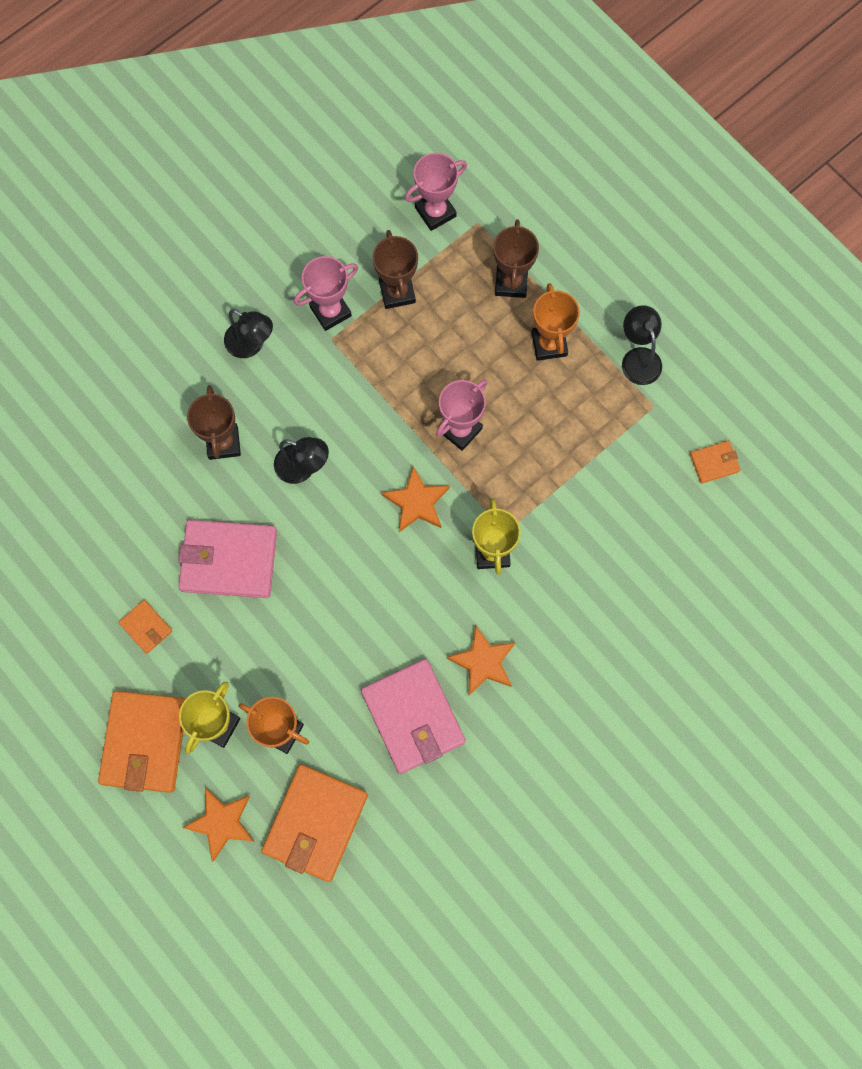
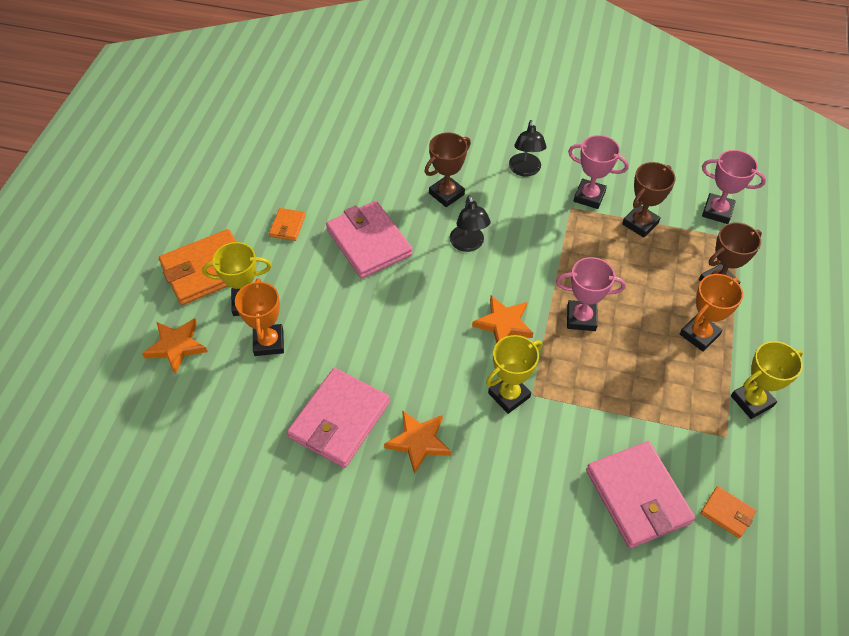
camera: 55 degrees right, 20 degrees down
(315, 823) = (213, 405): orange wallet -> none
(638, 358) = (752, 401): black lamp -> yellow trophy
(654, 519) = (637, 496): none -> pink wallet

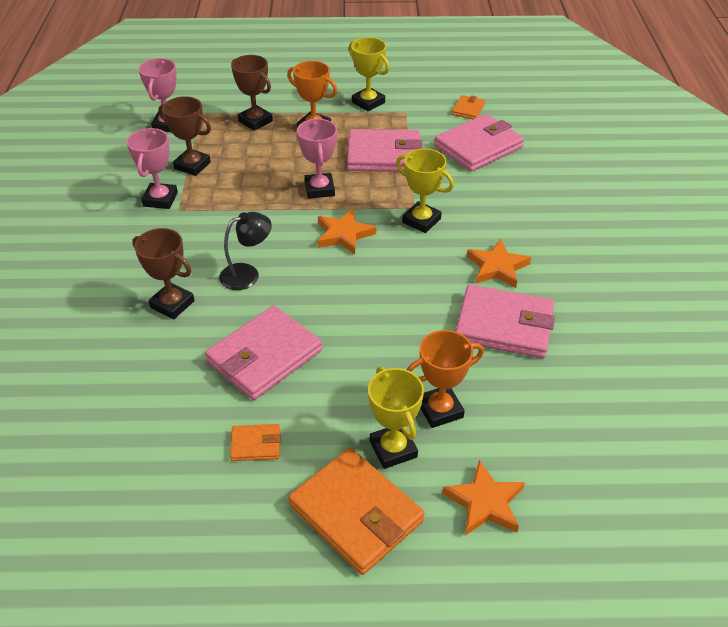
camera: 105 degrees left, 10 degrees down
(525, 170) = (125, 248): black lamp -> none
(634, 390) = (384, 155): none -> pink wallet

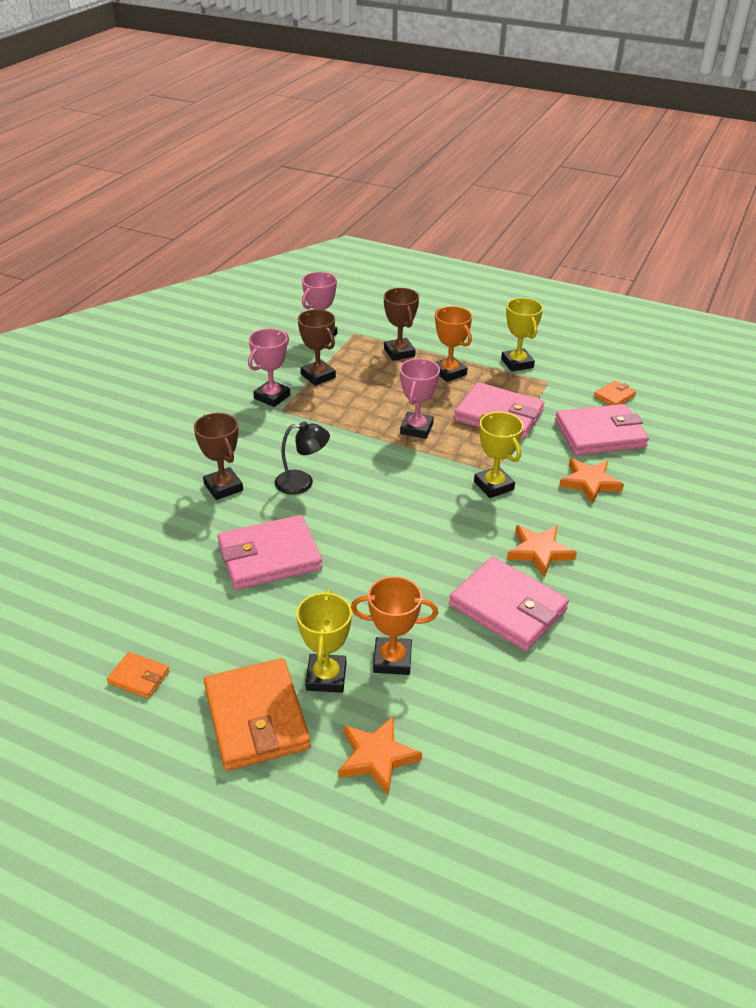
camera: 25 degrees right, 5 degrees down
(256, 444) = (212, 627): orange wallet -> orange wallet (139, 677)
(344, 234) = (411, 475): orange star -> orange star (589, 482)

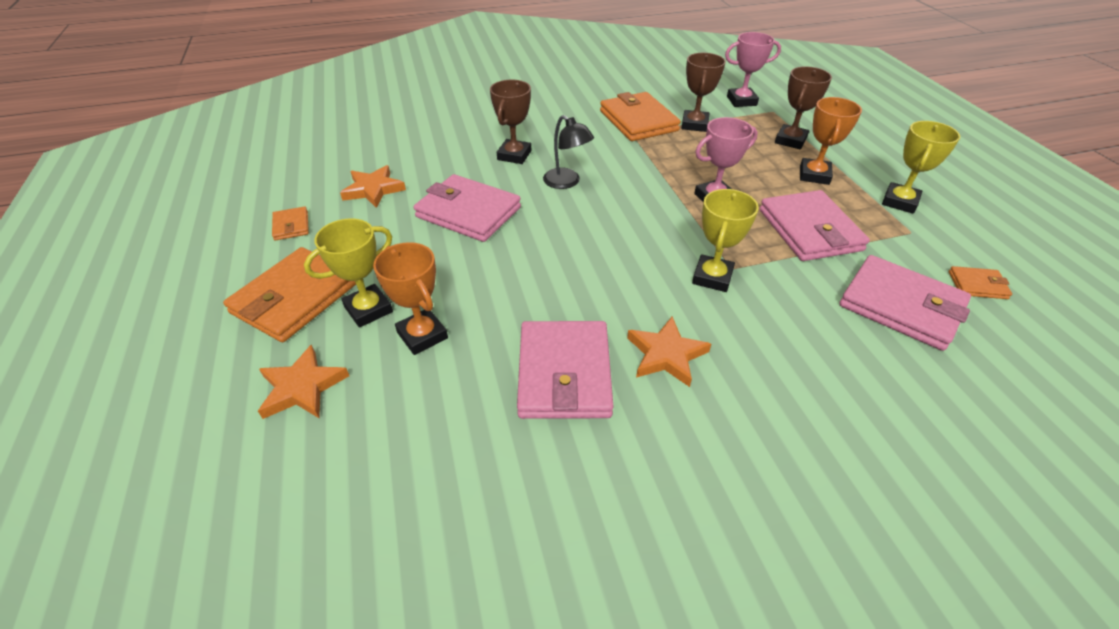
camera: 50 degrees right, 5 degrees up
(272, 397) = (638, 121): pink trophy -> orange wallet
(589, 482) = (817, 337): orange star -> orange star (373, 189)

